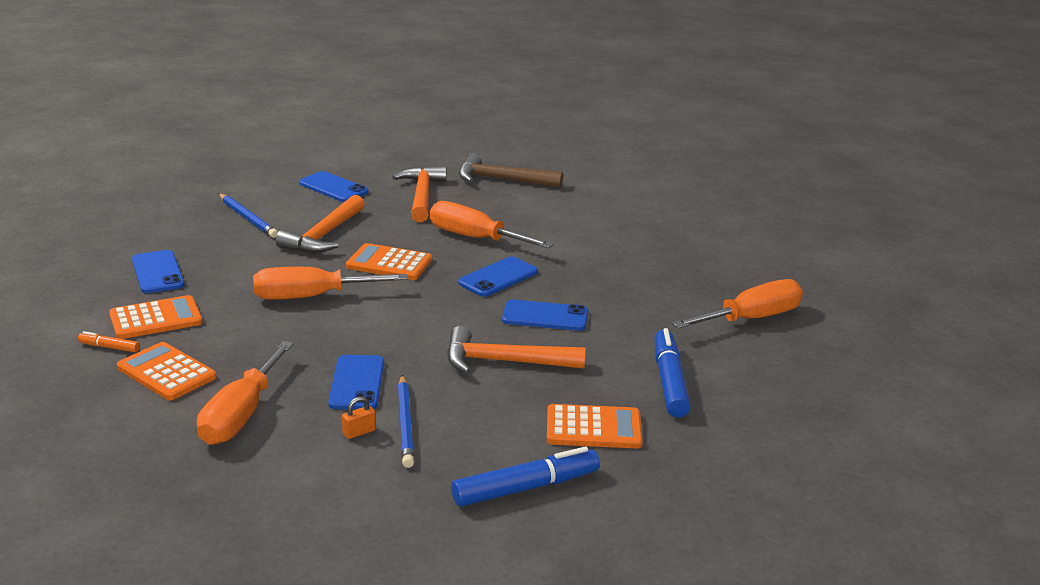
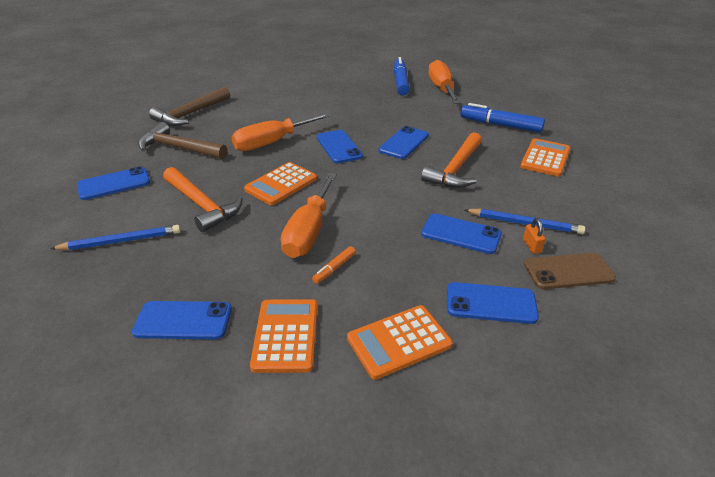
camera: 65 degrees left, 10 degrees up
(109, 347) = (325, 381): orange marker -> orange marker (334, 268)
(241, 415) = (491, 303): orange screwdriver -> blue phone
(321, 461) = (568, 271): none -> brown phone
(422, 195) = (179, 148): orange hammer -> brown hammer
(526, 488) = (609, 194): blue marker -> blue marker (400, 82)

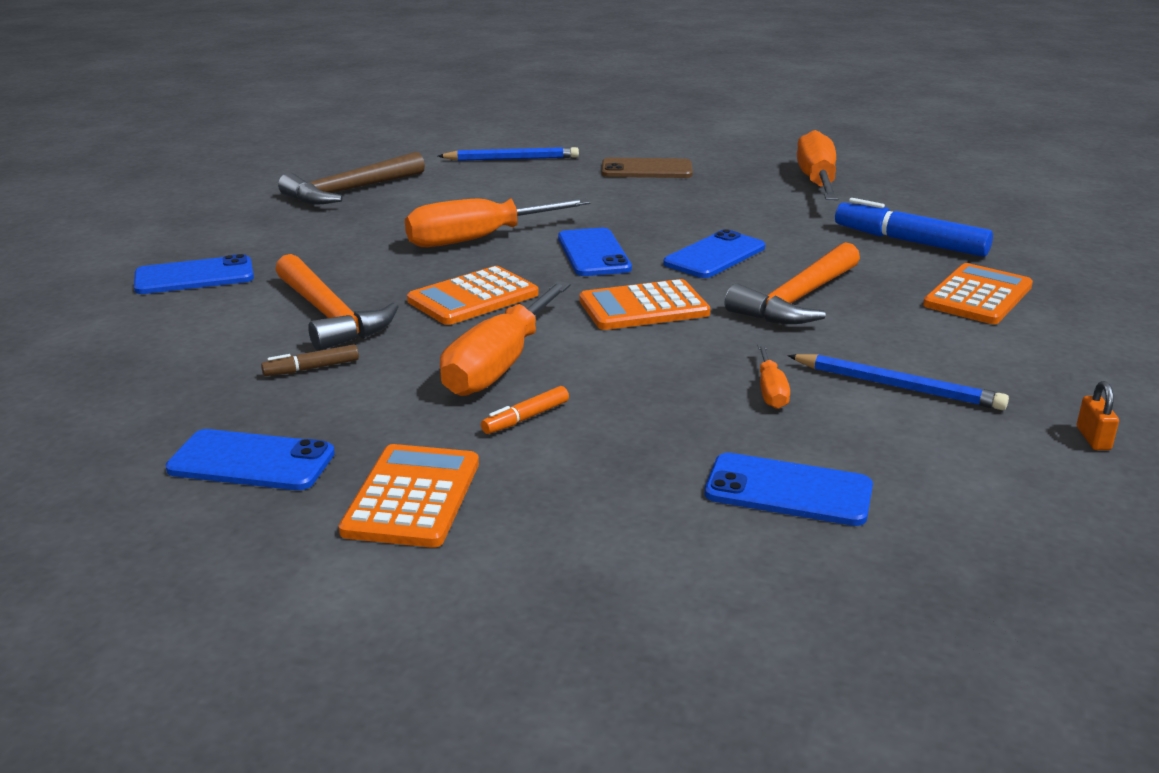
camera: 10 degrees right, 10 degrees down
(121, 241) = (183, 352): blue pencil -> blue pencil (511, 159)
(179, 148) = (315, 236): brown hammer -> none
(201, 245) = (311, 368): none -> brown marker
(399, 342) = (603, 525): orange calculator -> orange calculator (644, 307)
(400, 82) = (742, 167): blue marker -> none
(461, 234) = (771, 391): blue phone -> orange screwdriver
(531, 246) = (897, 419): orange padlock -> orange padlock (1093, 439)
(568, 271) = (953, 460): brown phone -> brown phone (646, 170)

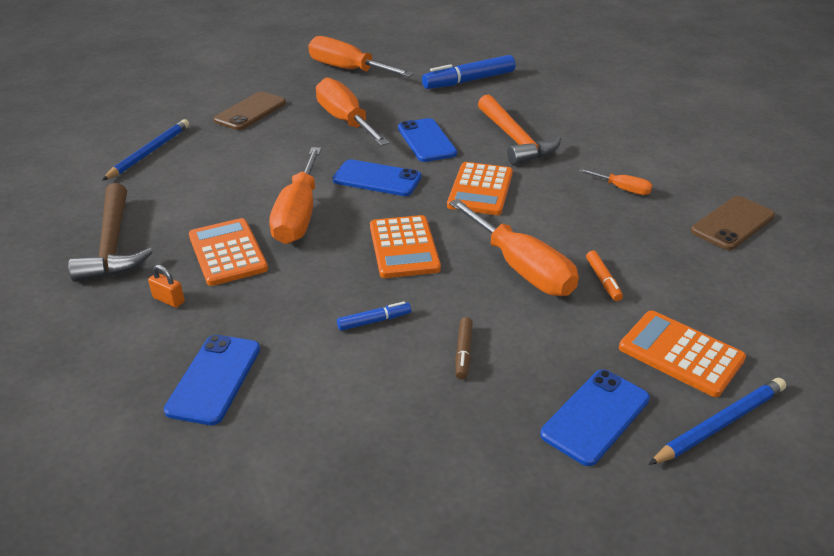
camera: 60 degrees left, 10 degrees up
(329, 315) = (374, 321): orange hammer -> blue marker
(696, 210) = (345, 121): none -> orange screwdriver
(788, 491) = (732, 223): blue phone -> brown phone
(897, 386) = (641, 153): blue pencil -> blue pencil (719, 424)
(978, 296) = (554, 92): orange calculator -> orange calculator (227, 253)
(1093, 439) = (721, 129): orange padlock -> orange padlock (169, 300)

